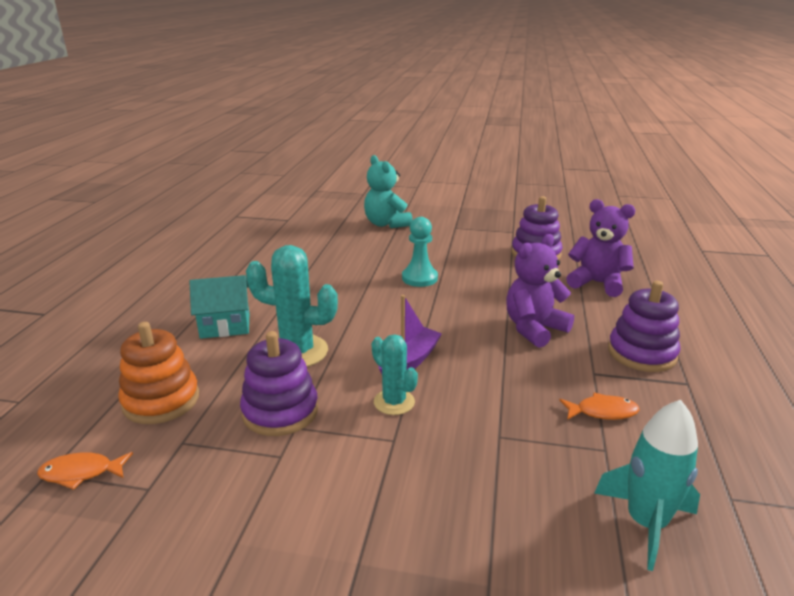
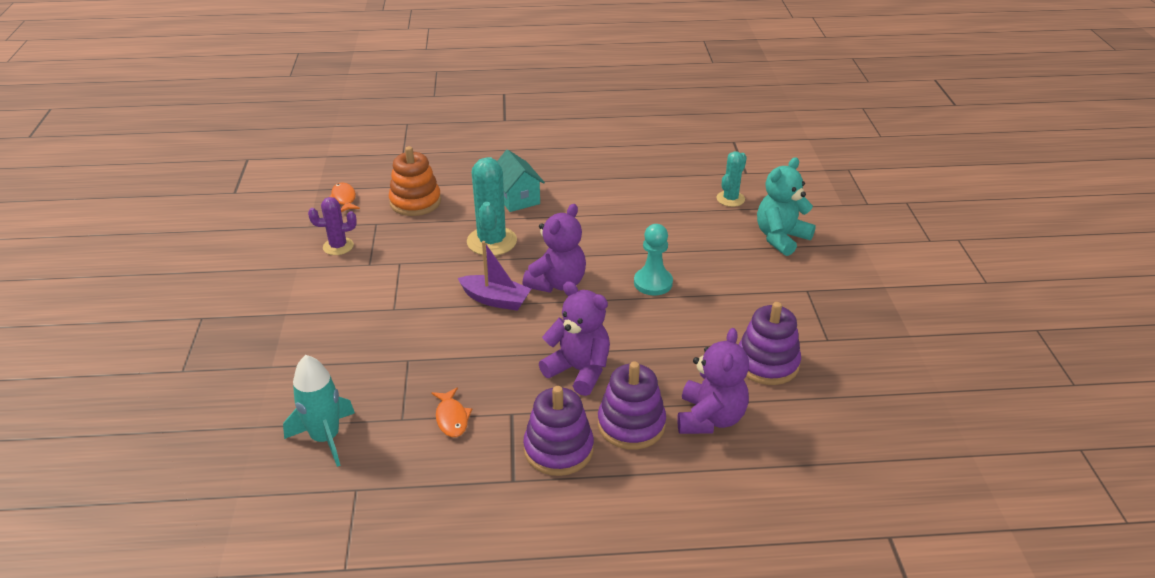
camera: 75 degrees right, 10 degrees up
(212, 487) = (338, 246): none -> purple cactus
(280, 411) = (415, 252): purple stacking toy -> purple stacking toy (631, 424)
(394, 402) = (438, 301): turquoise cactus -> turquoise cactus (730, 199)
(397, 322) = (557, 283): none -> purple teddy bear

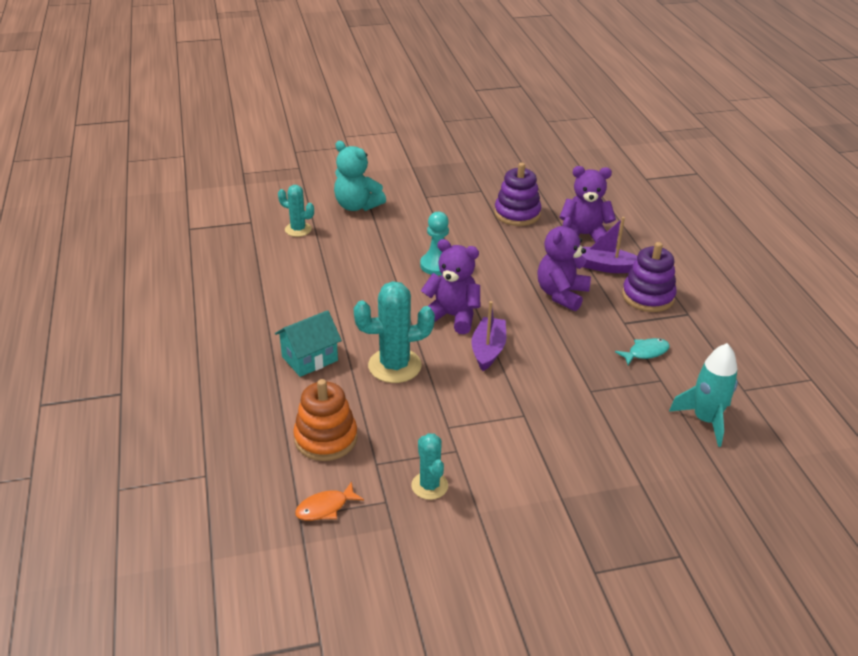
camera: 100 degrees left, 0 degrees up
(338, 246) = (429, 486): purple cactus -> turquoise cactus
(452, 418) = (645, 352): orange fish -> turquoise fish
(631, 424) = (607, 267): purple stacking toy -> purple boat

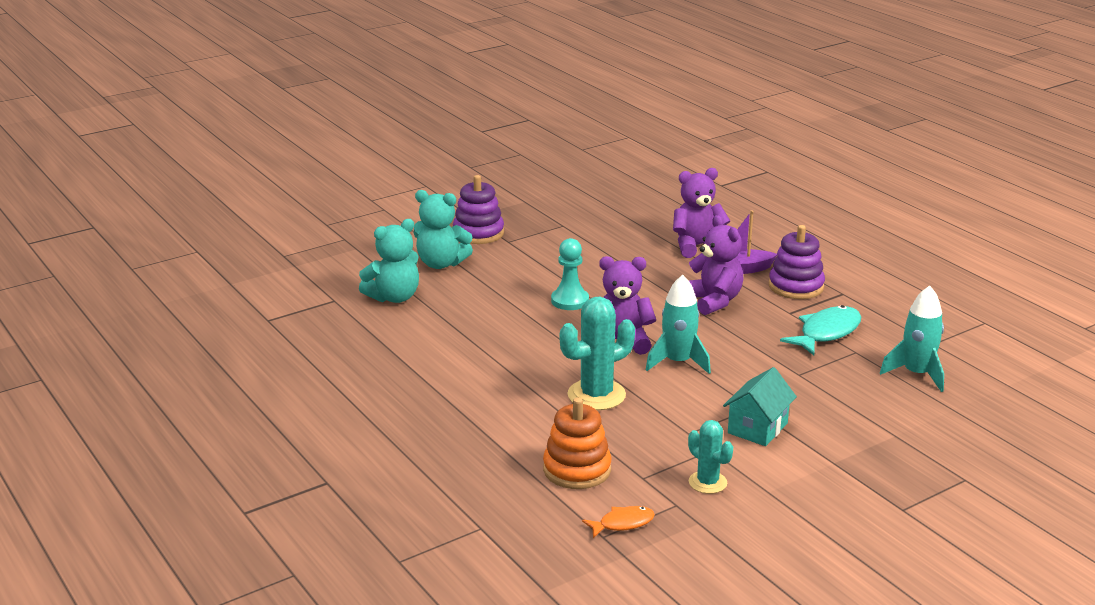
camera: 20 degrees left, 10 degrees down
(298, 229) = (394, 297): turquoise cactus -> turquoise teddy bear
(309, 359) = (504, 408): turquoise house -> turquoise house (757, 428)
(325, 508) = (622, 523): orange fish -> orange fish turned 150 degrees counterclockwise
(488, 350) = (678, 362): purple boat -> turquoise rocket
(517, 214) = (616, 239): purple stacking toy -> purple stacking toy (478, 233)
(561, 294) = (713, 301): purple teddy bear -> purple teddy bear turned 150 degrees clockwise
(645, 352) = (826, 333): turquoise fish -> turquoise fish, size x1.72

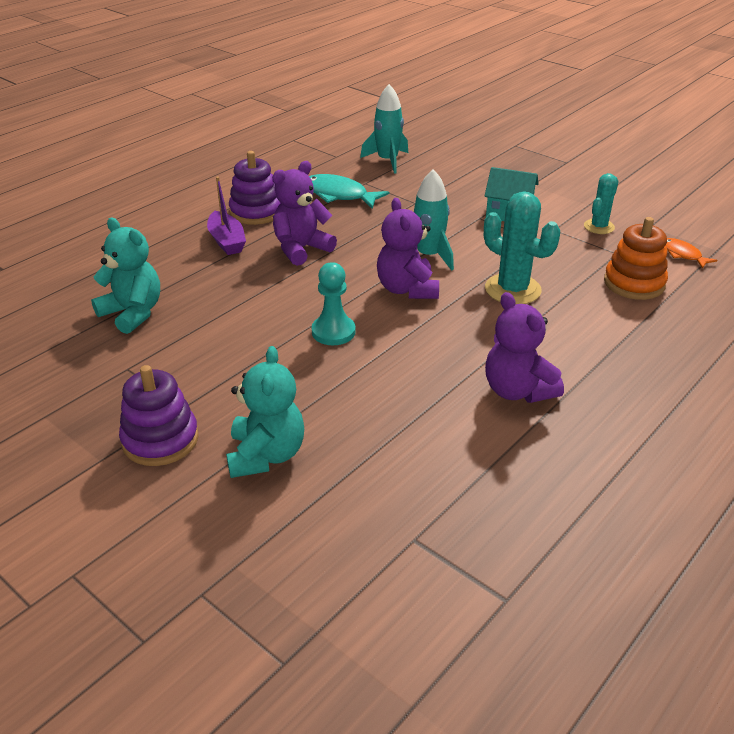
camera: 105 degrees left, 10 degrees up
(394, 297) = (380, 477): turquoise teddy bear -> turquoise teddy bear (133, 313)
(697, 246) = (176, 268): purple teddy bear -> purple teddy bear (517, 390)

